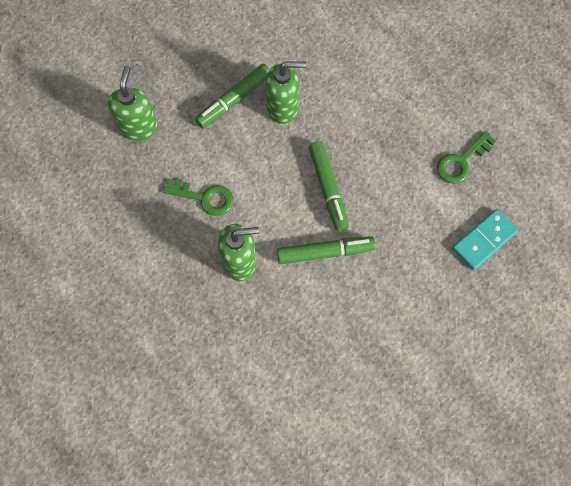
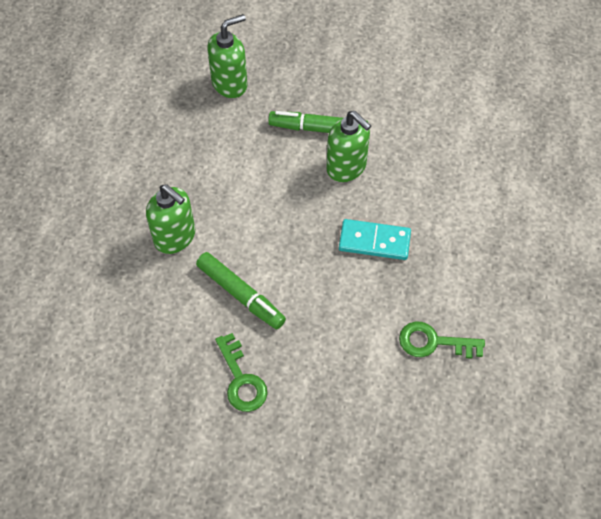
camera: 50 degrees right, 10 degrees down
(204, 197) = (210, 172): green key -> green key (241, 379)
(328, 189) = (303, 254): green marker -> none
(484, 240) = (372, 418): turquoise domino -> turquoise domino (374, 241)

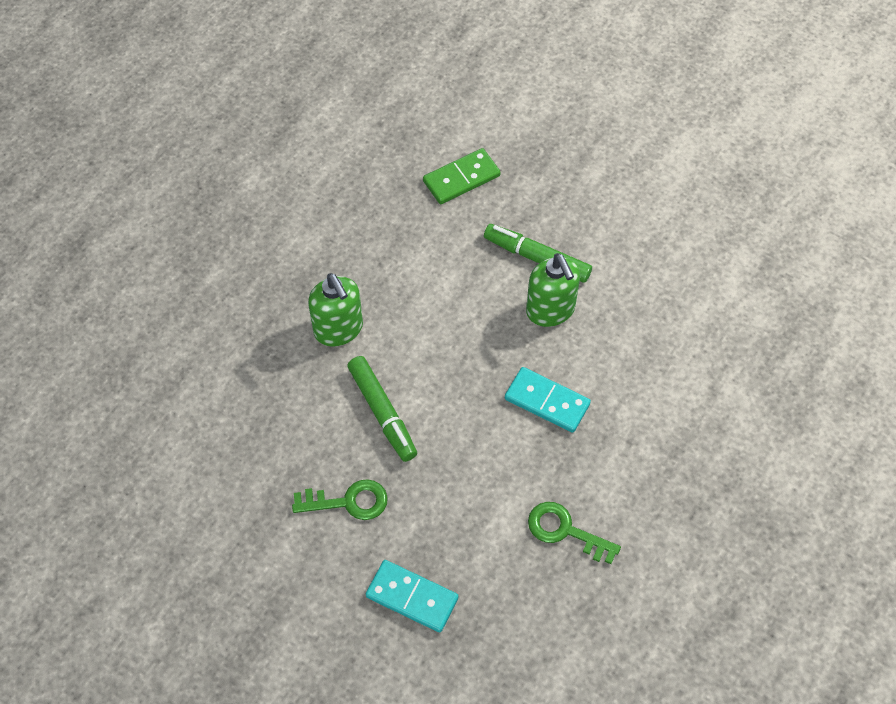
camera: 20 degrees right, 0 degrees up
(230, 84) = (461, 178): green soap dispenser -> green domino
(241, 379) = (348, 501): green key -> green key turned 90 degrees counterclockwise
(329, 443) = (412, 597): none -> turquoise domino

